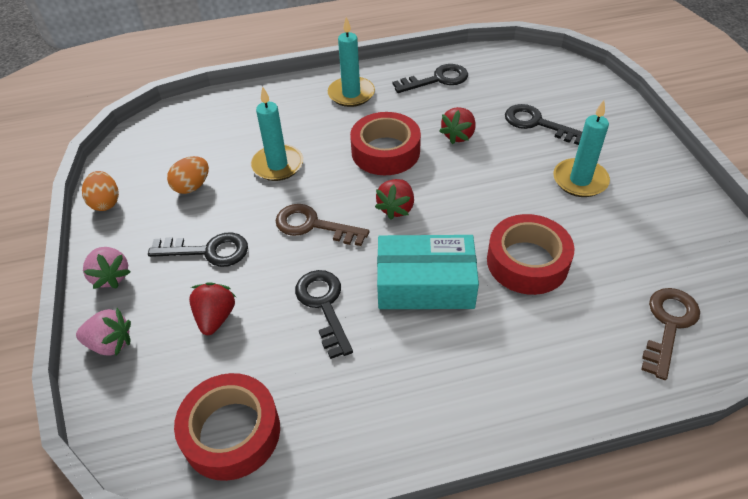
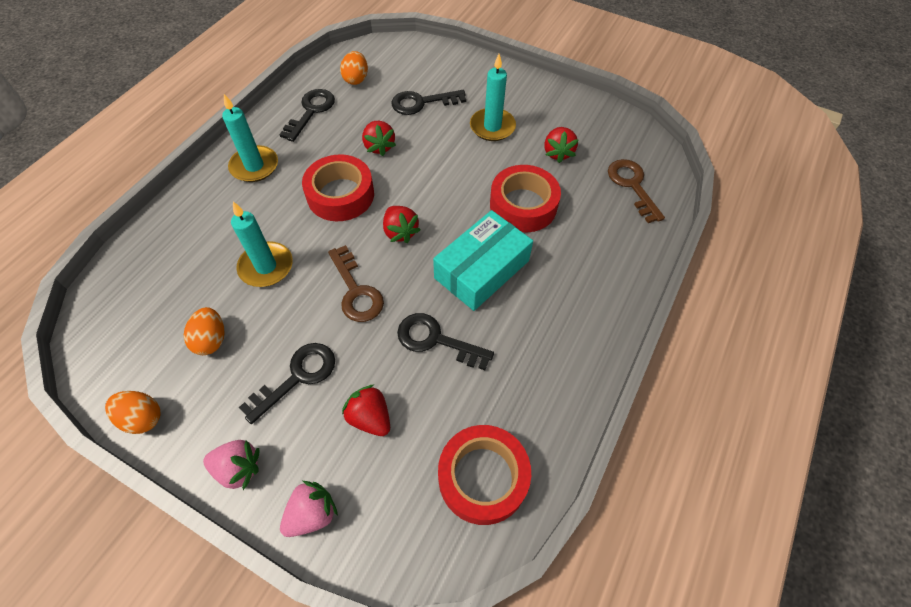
camera: 50 degrees left, 10 degrees up
(313, 225) = (356, 291): brown key -> brown key turned 90 degrees counterclockwise
(502, 75) = (356, 79): none -> orange egg
(620, 242) = (557, 153): none -> red strawberry

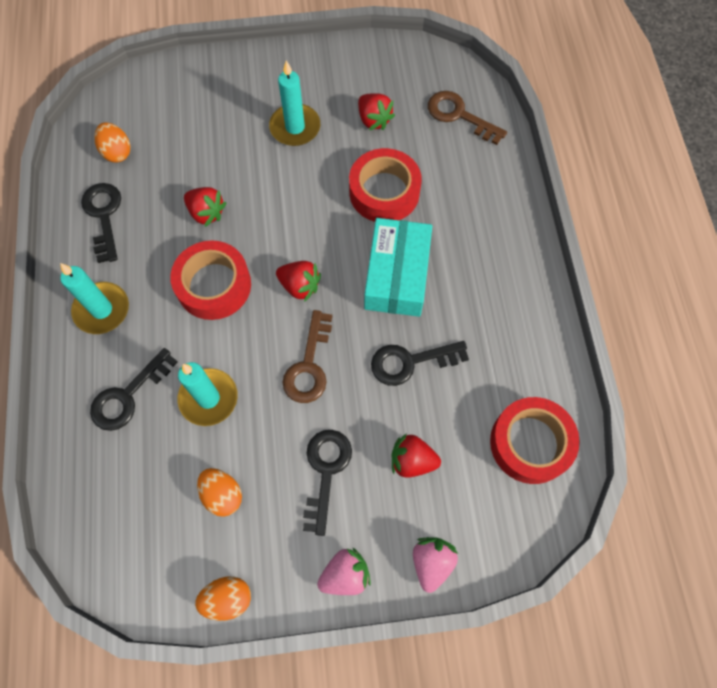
camera: 35 degrees left, 10 degrees up
(356, 291) = (309, 365): brown key -> brown key turned 75 degrees clockwise
(422, 103) = (207, 140): black key -> black key (128, 396)

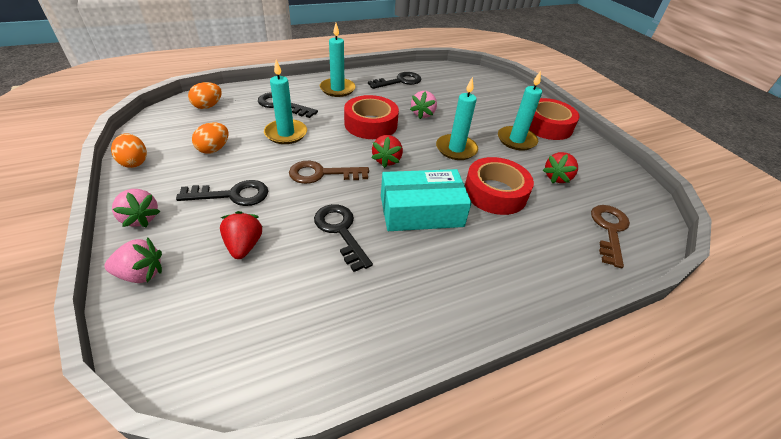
camera: 70 degrees right, 25 degrees down
(117, 152) = (444, 79): orange egg -> orange egg (208, 106)
(206, 213) = (423, 114): red strawberry -> pink strawberry
(296, 201) = (456, 149): none -> turquoise candle
(530, 443) = (269, 342): red tape -> red tape (546, 125)

